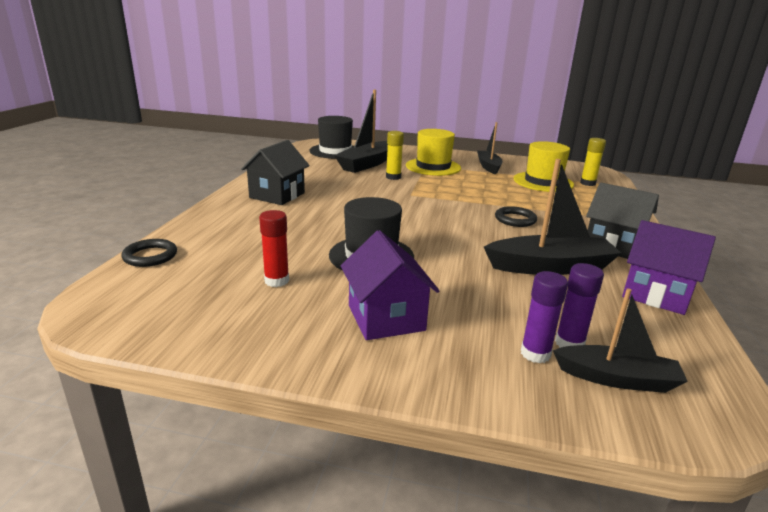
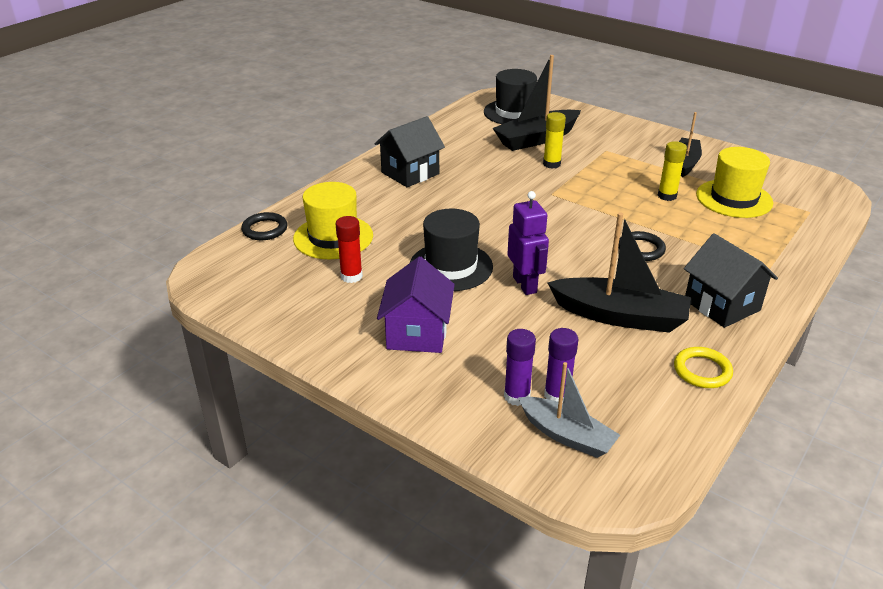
camera: 25 degrees right, 10 degrees up
(433, 167) = (613, 154): yellow hat -> yellow hat (333, 237)
(450, 258) = (525, 285): none -> purple robot
(587, 183) = (794, 210): yellow glue stick -> yellow glue stick (667, 196)
(617, 378) = (567, 435): black boat -> grey boat
(656, 294) = (702, 371): purple house -> yellow ring

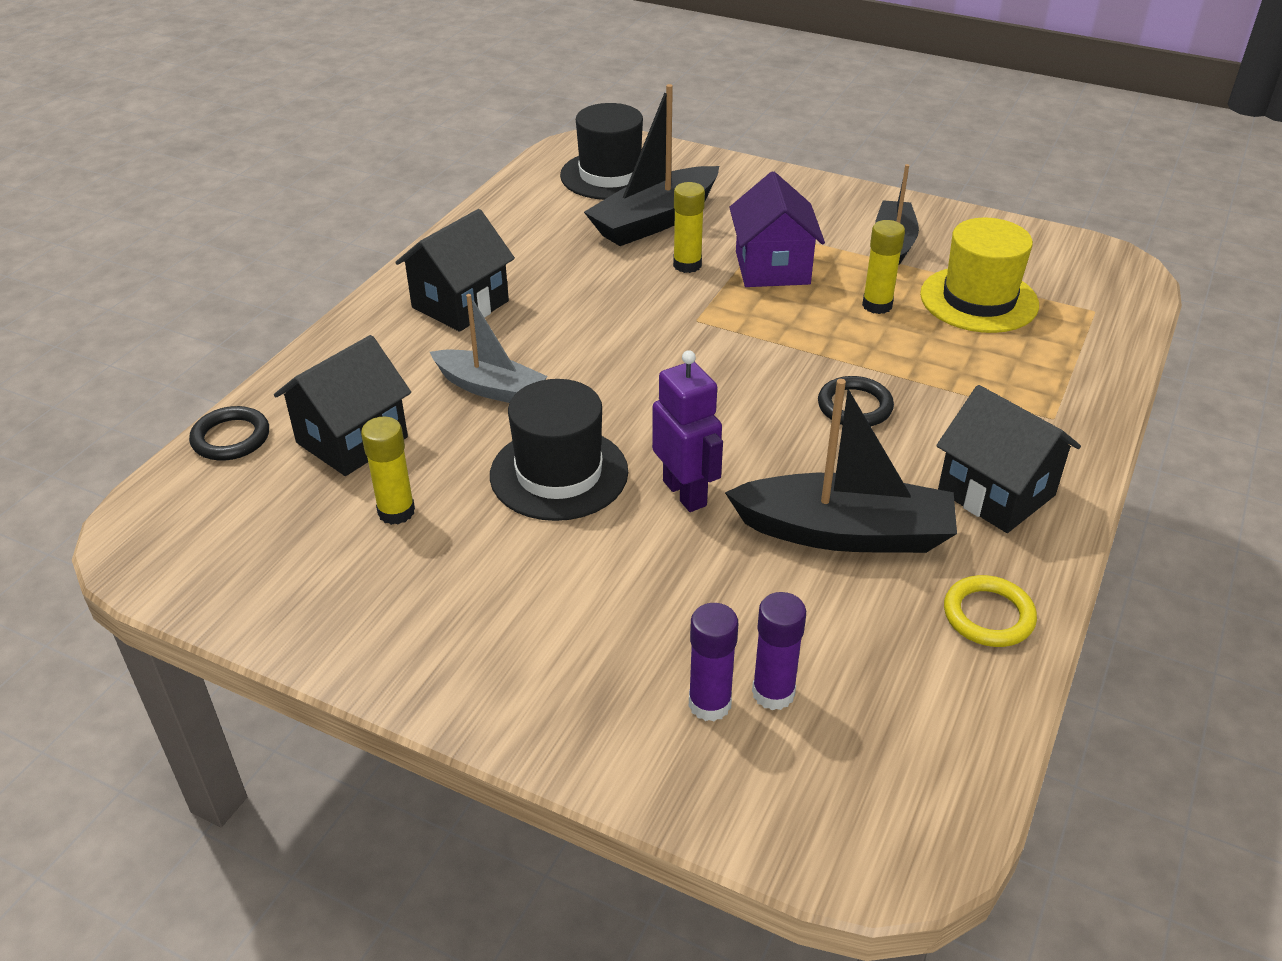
camera: 10 degrees left, 5 degrees up
(333, 237) = (352, 440): yellow hat -> black house
(351, 276) = (396, 512): red glue stick -> yellow glue stick
(417, 333) = (526, 607): purple house -> purple house (772, 268)
(567, 435) = (802, 765): grey boat -> grey boat (490, 388)

